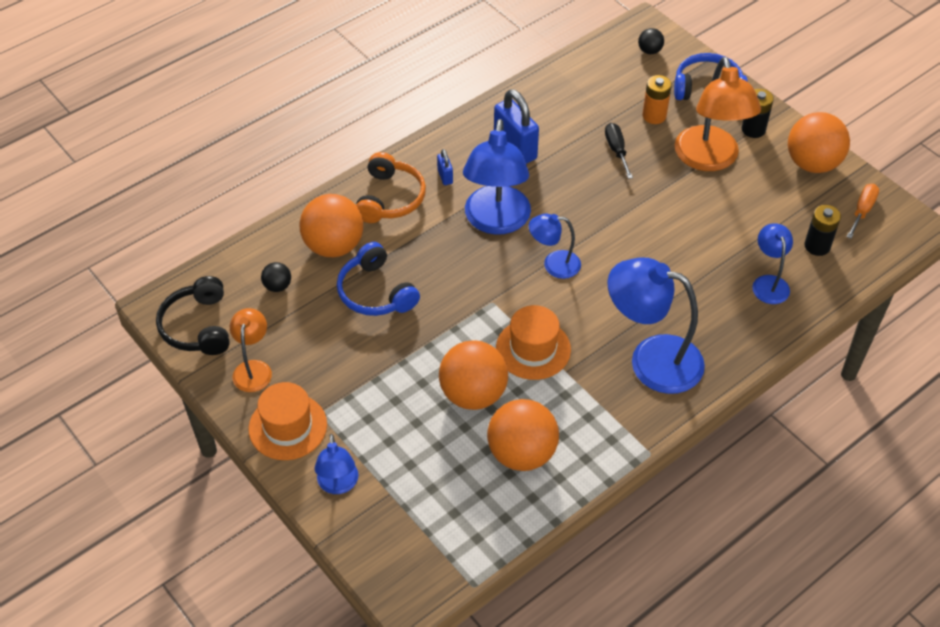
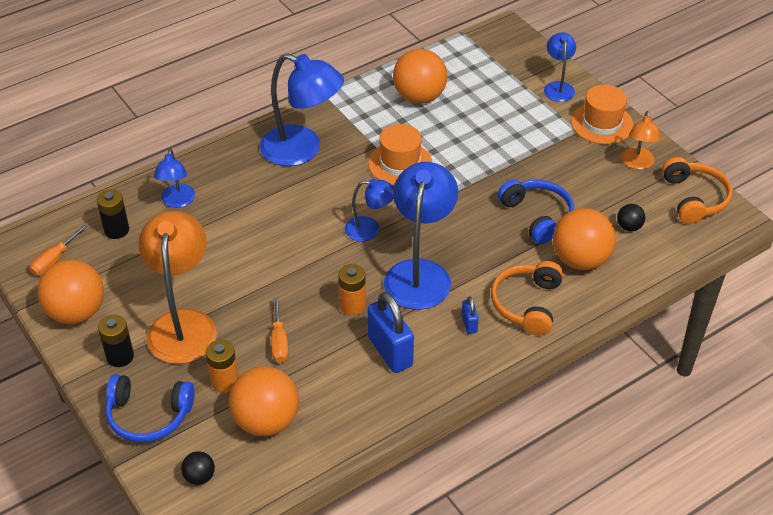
camera: 175 degrees left, 5 degrees down
(198, 326) = (694, 198): black headphones -> orange headphones
(473, 394) = (453, 135): orange ball -> orange ball (266, 421)
(556, 186) = (352, 305): none -> orange battery
(616, 150) = (279, 342): black screwdriver -> orange screwdriver

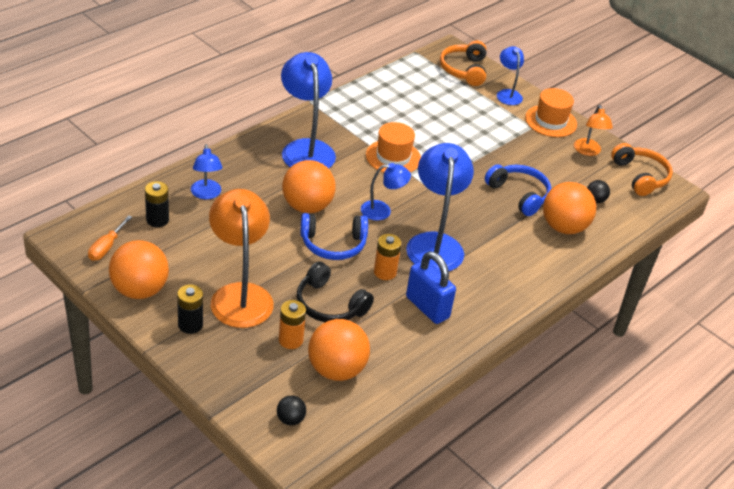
camera: 15 degrees left, 5 degrees down
(148, 415) = (230, 372): blue headphones -> blue headphones (333, 244)
(279, 342) = (329, 304): orange screwdriver -> black headphones
(302, 150) = (306, 149): blue lamp -> blue lamp turned 120 degrees counterclockwise
(419, 97) = (394, 104): orange ball -> orange ball (307, 206)
(469, 324) = (487, 282): blue padlock -> none
(527, 304) = (530, 264): orange headphones -> orange headphones (464, 70)

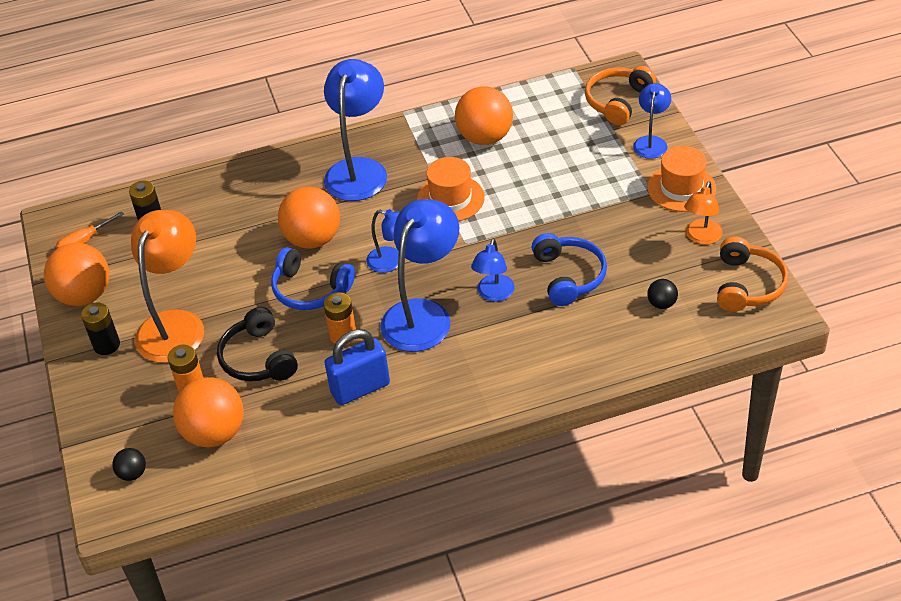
camera: 35 degrees right, 5 degrees up
(206, 194) = (218, 203): blue lamp -> blue lamp (494, 294)
(427, 307) = (360, 388): blue padlock -> blue padlock turned 75 degrees clockwise
(563, 227) = (594, 329): orange ball -> orange ball (485, 137)

